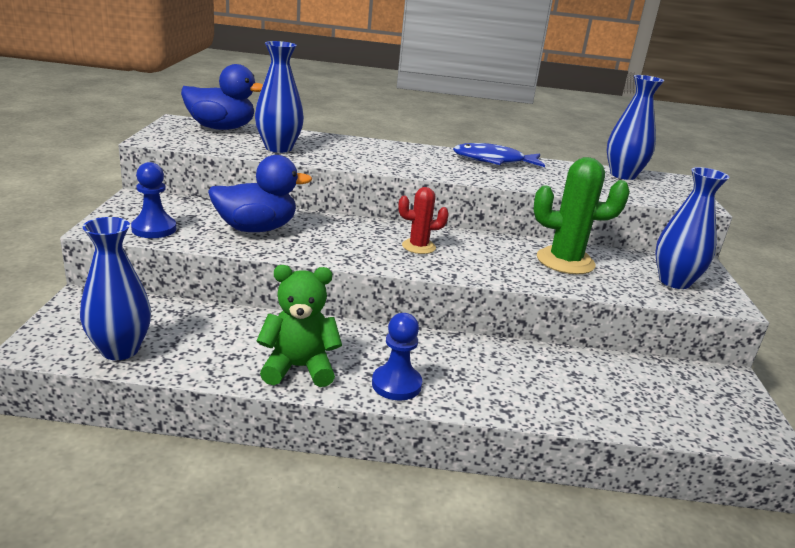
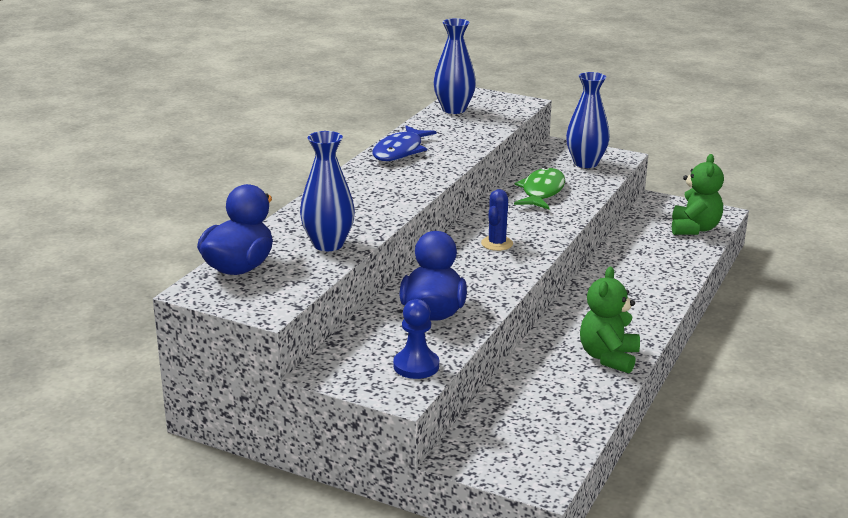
camera: 65 degrees left, 0 degrees up
(120, 350) = (560, 439): blue vase -> none
(396, 384) = (639, 321): blue pawn -> none
(418, 246) = (497, 243): red cactus -> blue cactus
(565, 261) = (541, 192): green cactus -> green fish
(687, 414) = (694, 229): none -> green teddy bear

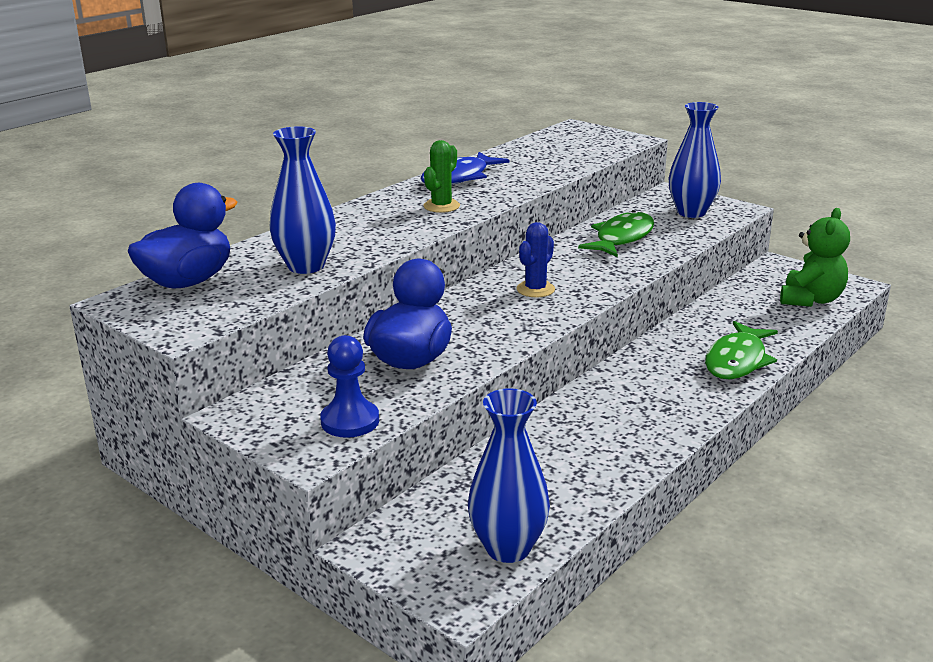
camera: 15 degrees right, 0 degrees up
(403, 180) = (441, 206): none -> green cactus
(454, 109) = (548, 141): blue vase -> blue vase (508, 548)
(608, 357) = (629, 442): green teddy bear -> none
(660, 285) = (737, 361): none -> green fish

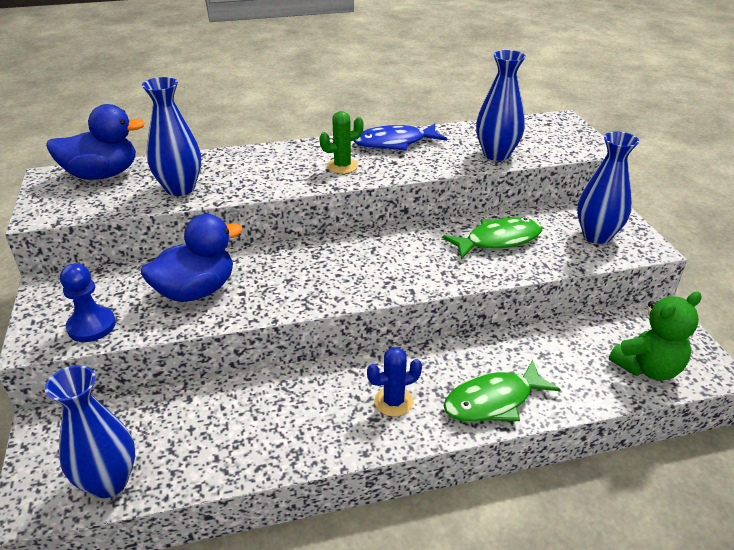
camera: 35 degrees right, 10 degrees up
(535, 289) = (362, 264): blue cactus -> blue cactus (393, 402)
(564, 163) = (496, 154): none -> blue vase

